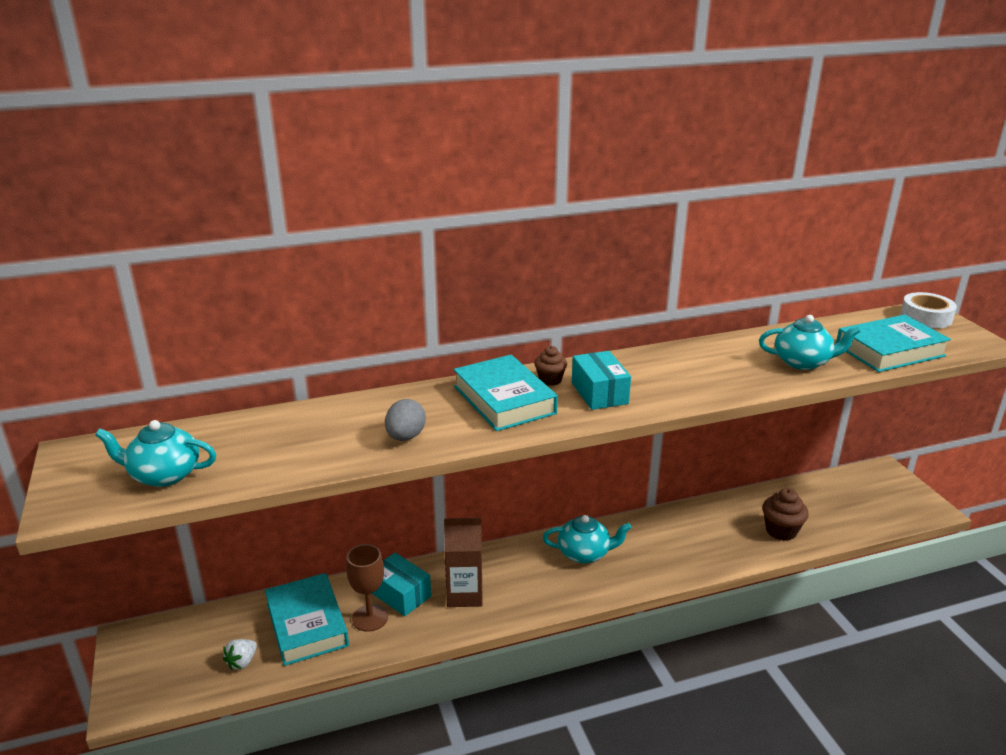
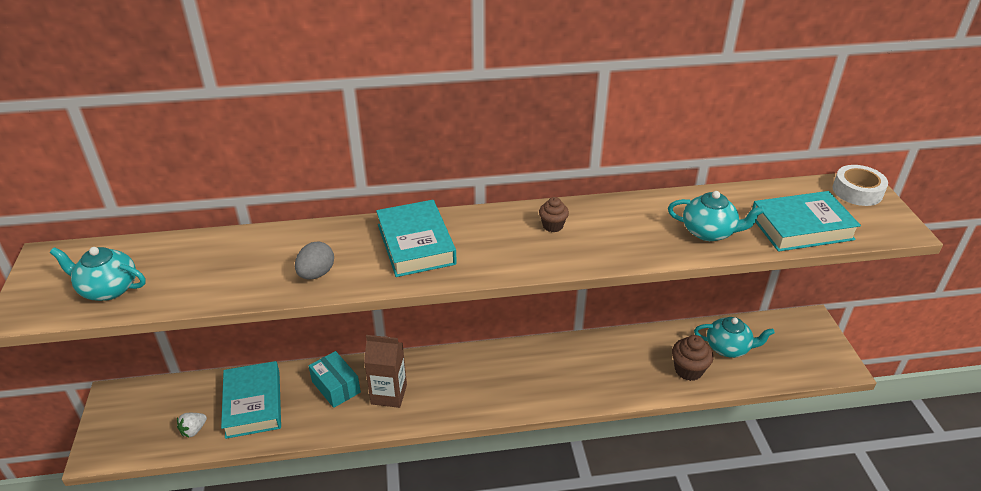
camera: 10 degrees right, 10 degrees up
(370, 618) = (305, 405): brown goblet -> none
(550, 380) = (465, 226): brown cupcake -> brown cupcake (552, 226)
(584, 553) = (503, 369): turquoise teapot -> turquoise teapot (728, 348)
(599, 393) = (503, 246): turquoise box -> none

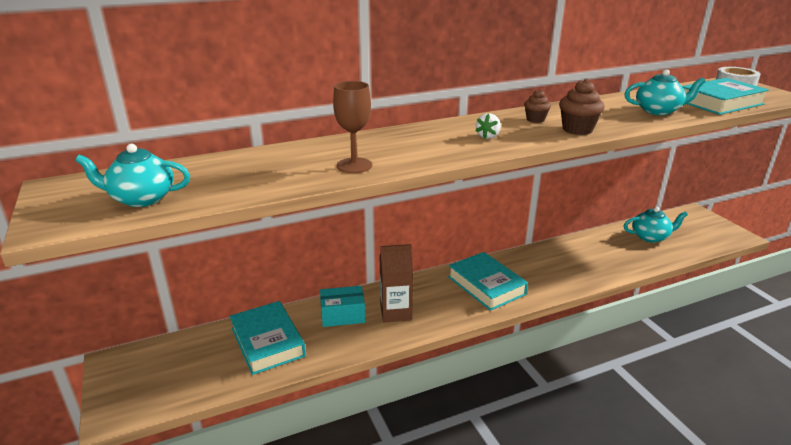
camera: 15 degrees left, 10 degrees down
(193, 430) = (215, 374): white strawberry -> white strawberry (488, 136)
(316, 274) = (354, 165): grey egg -> brown goblet
(336, 387) = (343, 315): turquoise box -> turquoise box turned 45 degrees counterclockwise
(416, 244) = (430, 140): turquoise book -> turquoise book (486, 285)
(688, 370) = (632, 255): brown cupcake -> brown cupcake (577, 129)

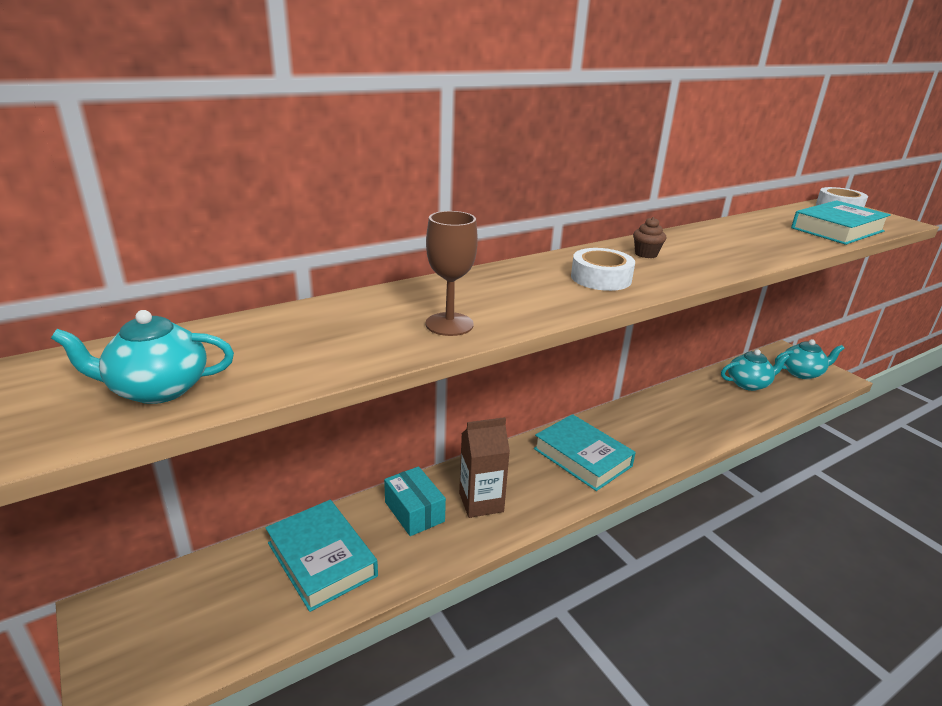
camera: 10 degrees left, 0 degrees up
(343, 315) = (414, 512): turquoise box -> turquoise box turned 75 degrees clockwise
(488, 136) = (601, 278): white strawberry -> white tape
(577, 129) = (701, 266): brown cupcake -> none
(658, 111) = (778, 241): turquoise teapot -> turquoise teapot (802, 373)

